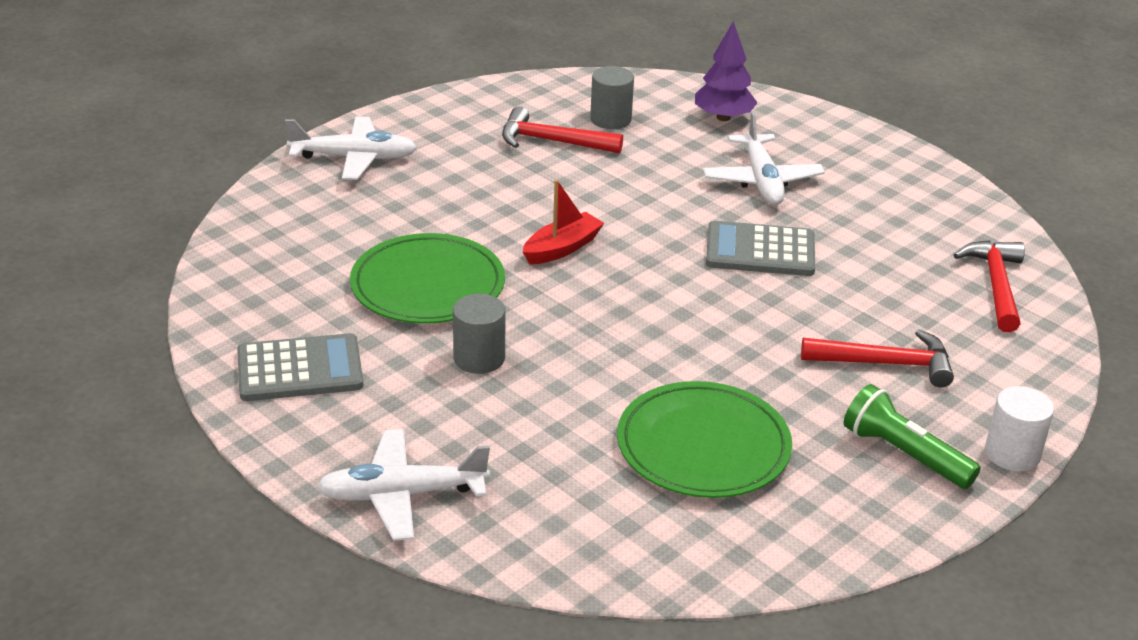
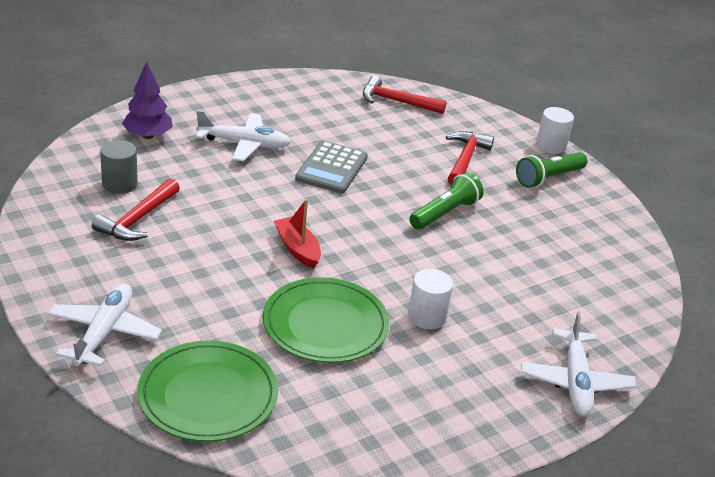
camera: 80 degrees left, 0 degrees up
(300, 369) = (422, 413): grey calculator -> none
(479, 358) = (426, 317): grey cylinder -> white cylinder
(703, 446) = (535, 244): green plate -> green plate (208, 395)
(722, 355) = (445, 213): none -> green flashlight

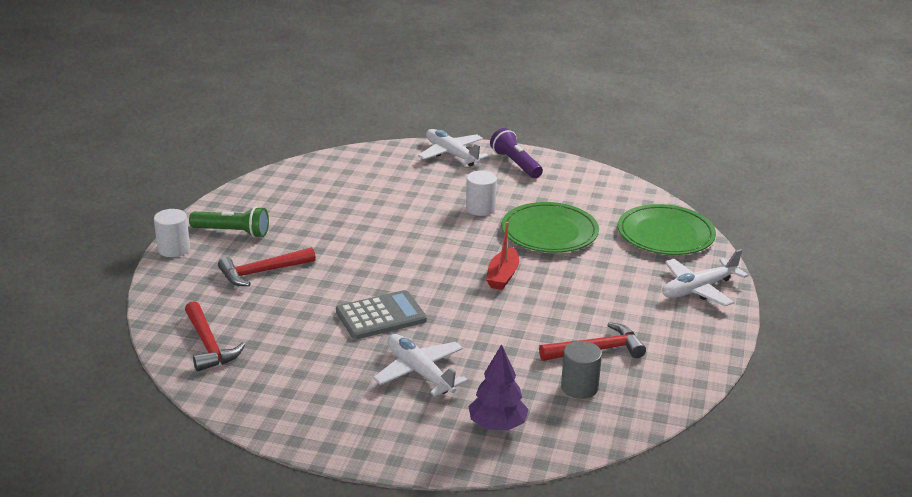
camera: 130 degrees left, 5 degrees down
(445, 213) = (357, 248): green flashlight -> none
(496, 412) = (515, 164): none -> purple flashlight
(575, 382) = (451, 154): white plane -> white plane turned 90 degrees counterclockwise

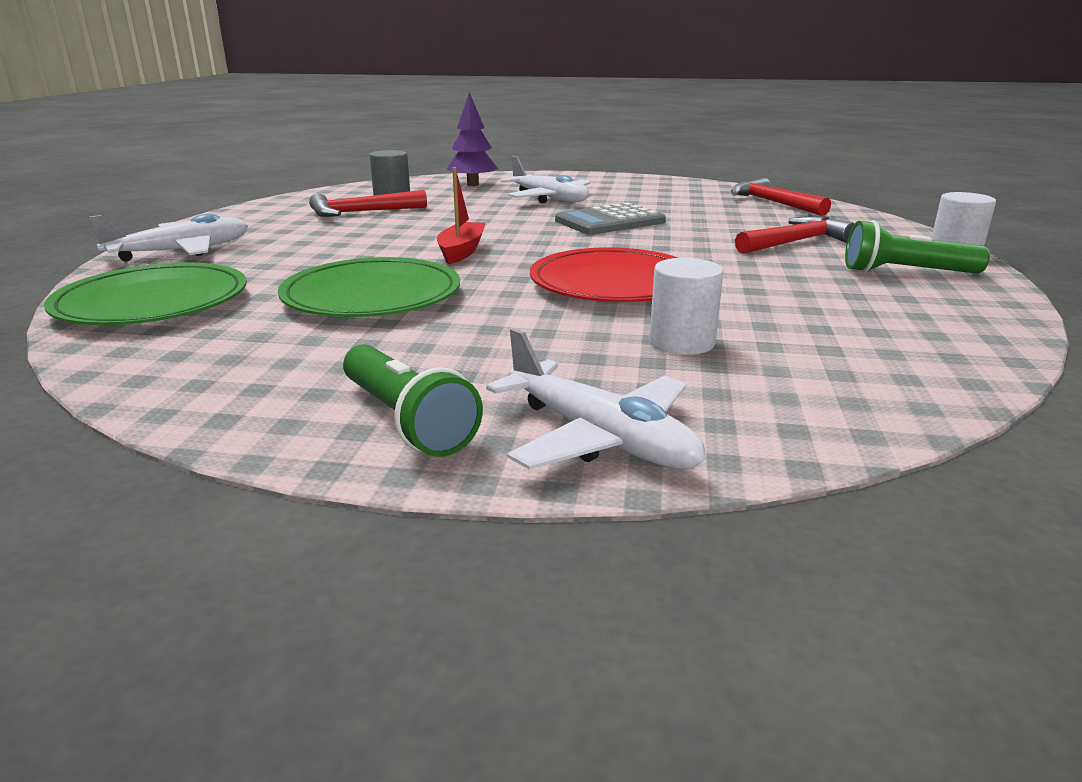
camera: 175 degrees right, 5 degrees down
(412, 234) = (614, 283): none -> red plate
(480, 208) = (500, 321): white cylinder -> white cylinder (682, 342)
(515, 164) = (407, 420): purple flashlight -> green flashlight

